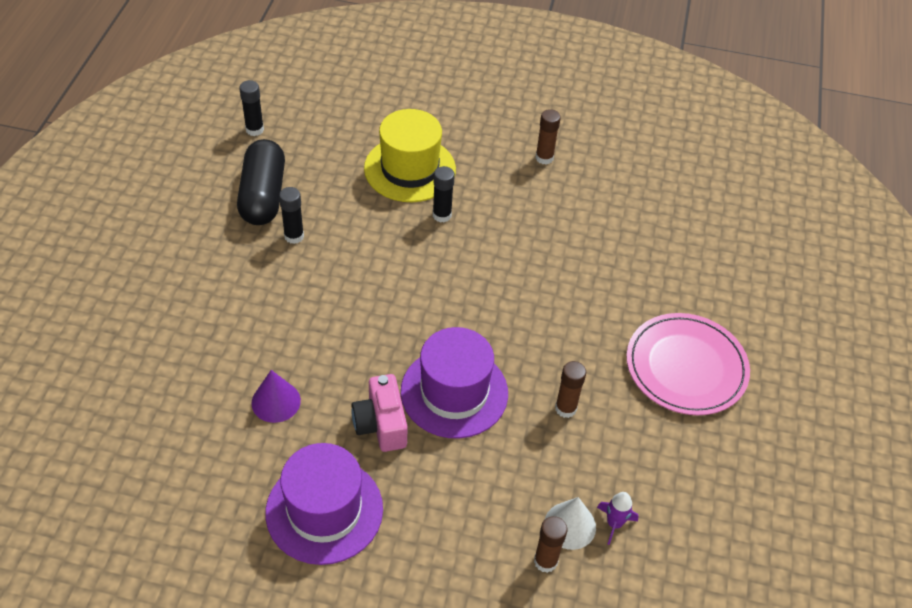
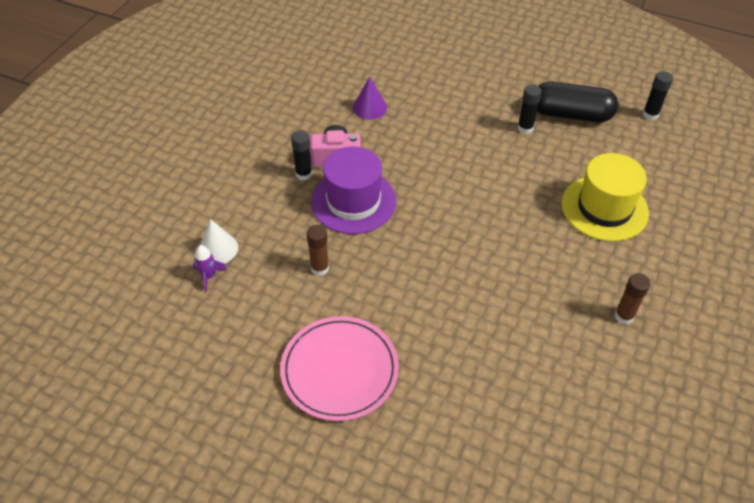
camera: 105 degrees right, 0 degrees up
(324, 510) = (278, 123): purple hat -> none
(442, 215) = (544, 222): black glue stick -> black glue stick (304, 174)
(545, 561) = (196, 229): brown glue stick -> none

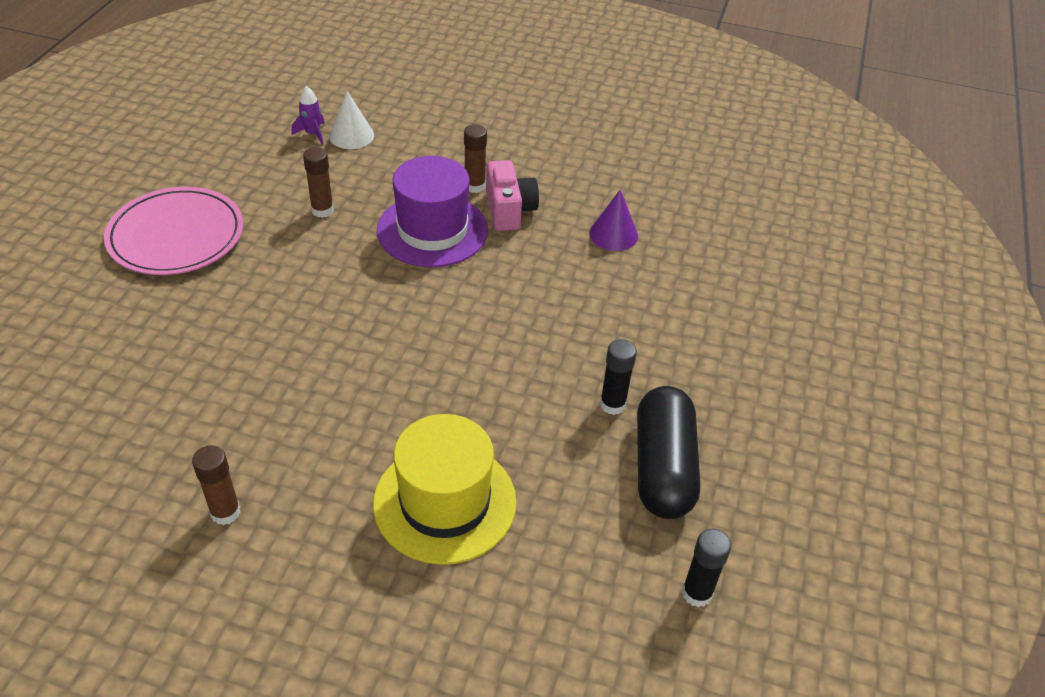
camera: 80 degrees right, 5 degrees down
(304, 174) = (474, 186): black glue stick -> brown glue stick

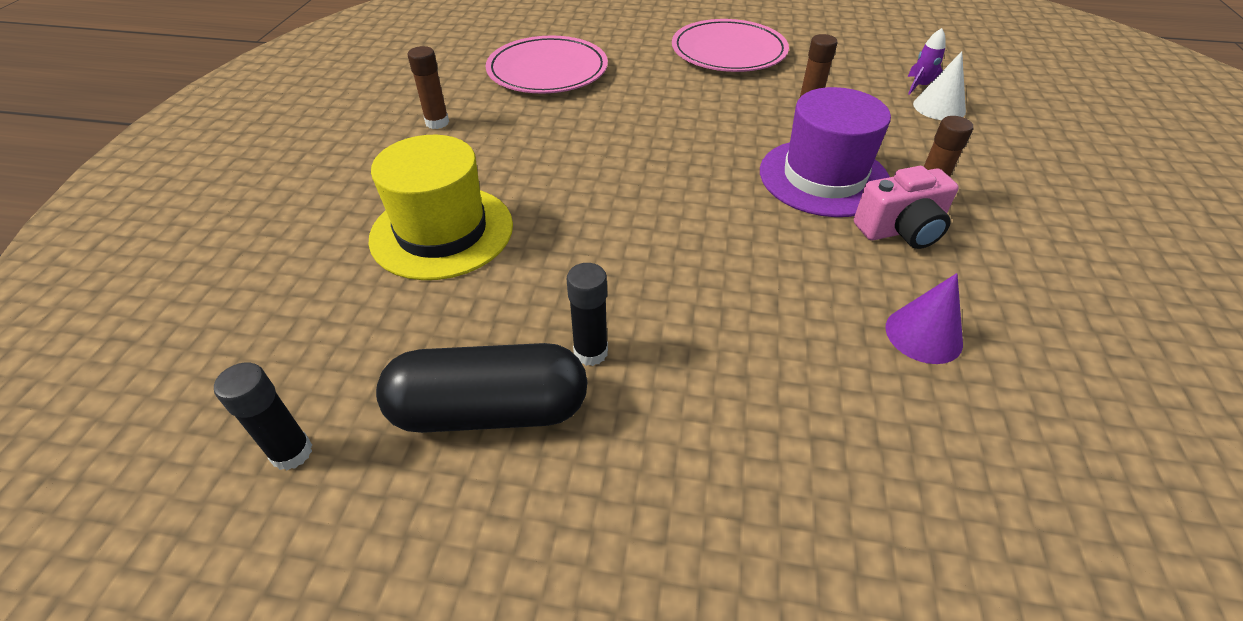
camera: 85 degrees right, 0 degrees up
(140, 397) = (547, 70): none -> pink plate

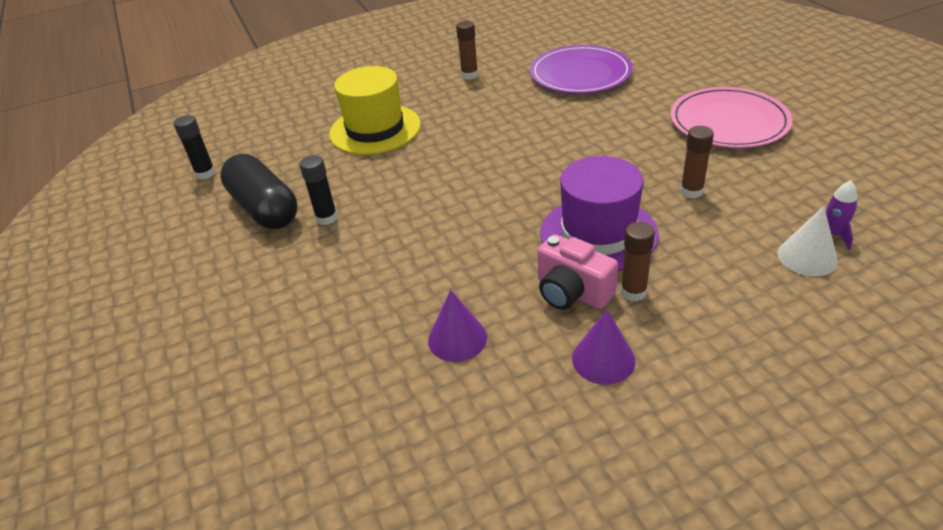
camera: 60 degrees right, 5 degrees down
(547, 70) = (580, 74): pink plate -> purple plate
(1009, 255) = (603, 359): none -> purple cone

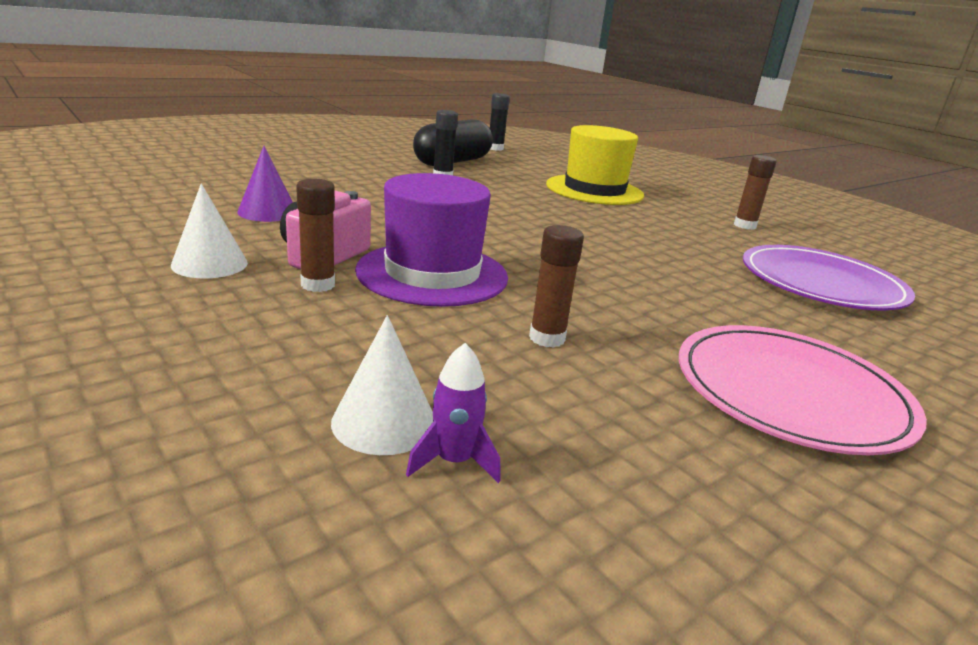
camera: 70 degrees right, 15 degrees down
(603, 359) = (209, 264): purple cone -> white cone

